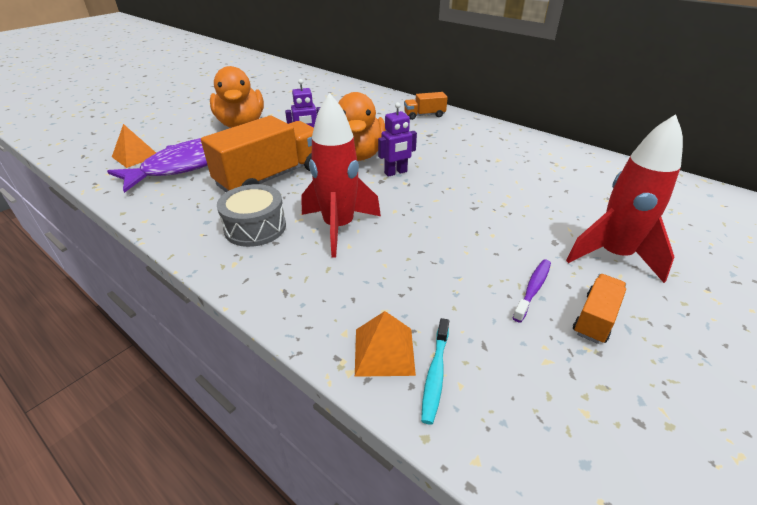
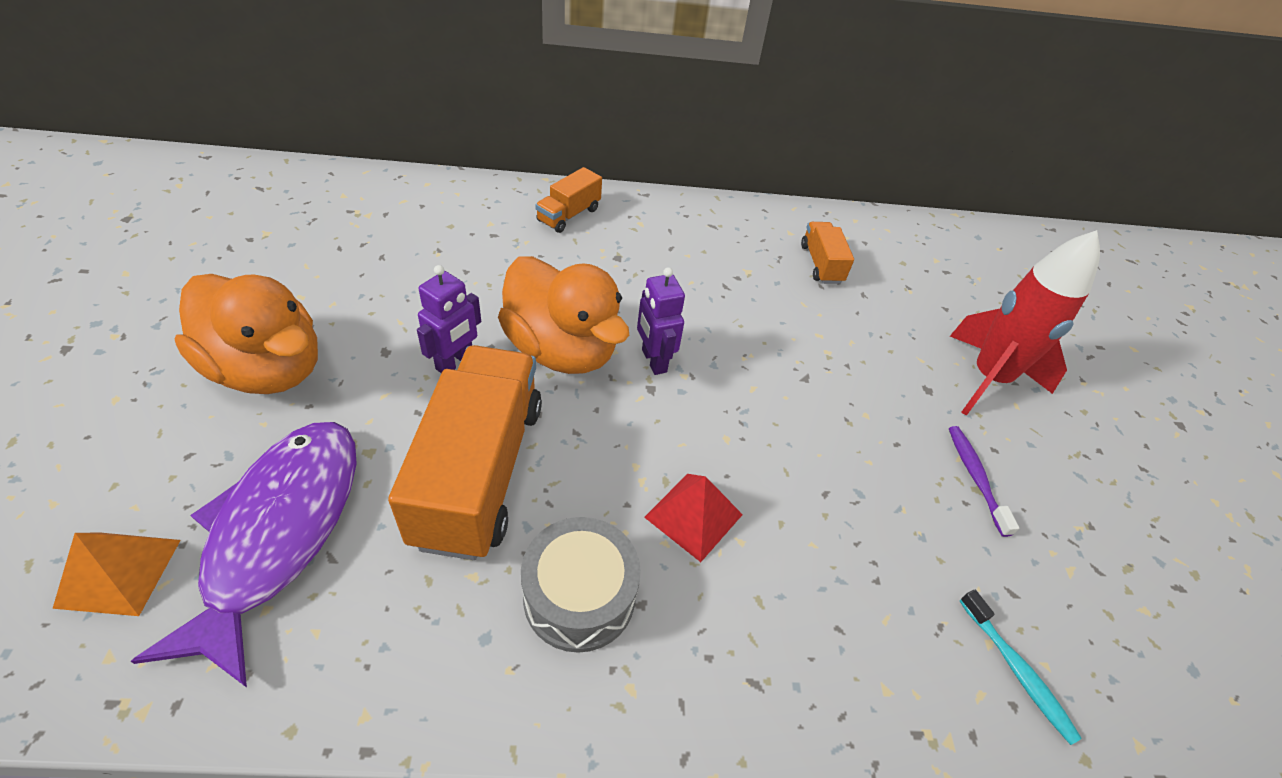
camera: 45 degrees left, 10 degrees up
(339, 227) = (693, 516): red rocket -> red pyramid
(384, 351) = (948, 681): orange pyramid -> none
(396, 172) = (653, 361): purple robot -> purple robot turned 135 degrees clockwise
(595, 318) = (1051, 482): orange truck -> orange truck (821, 264)

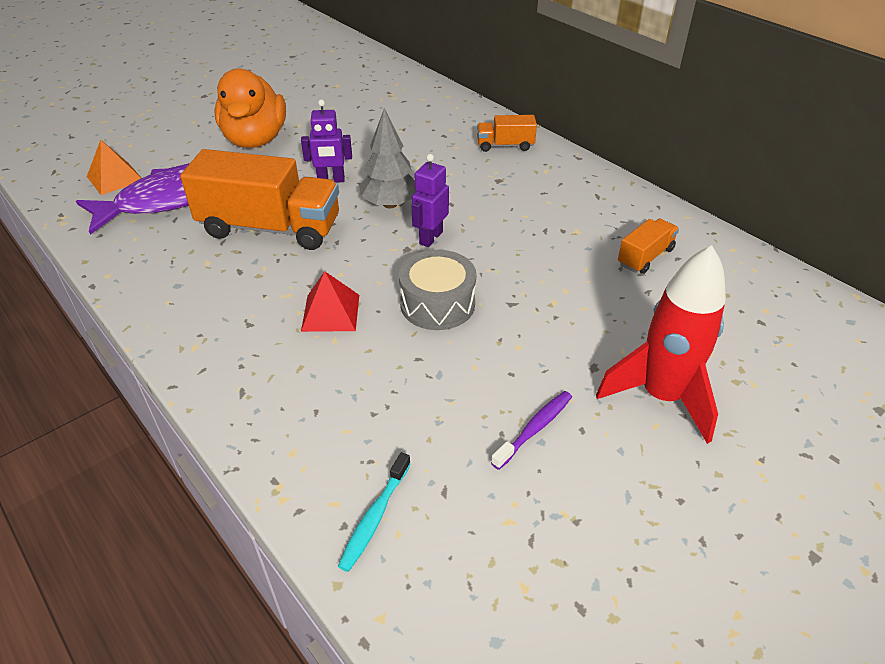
camera: 55 degrees right, 5 degrees down
(479, 471) = (270, 228): orange truck -> orange truck turned 45 degrees clockwise
(561, 349) = (390, 204): orange duck -> grey tree
(579, 596) = (231, 300): grey drum -> grey drum (437, 304)

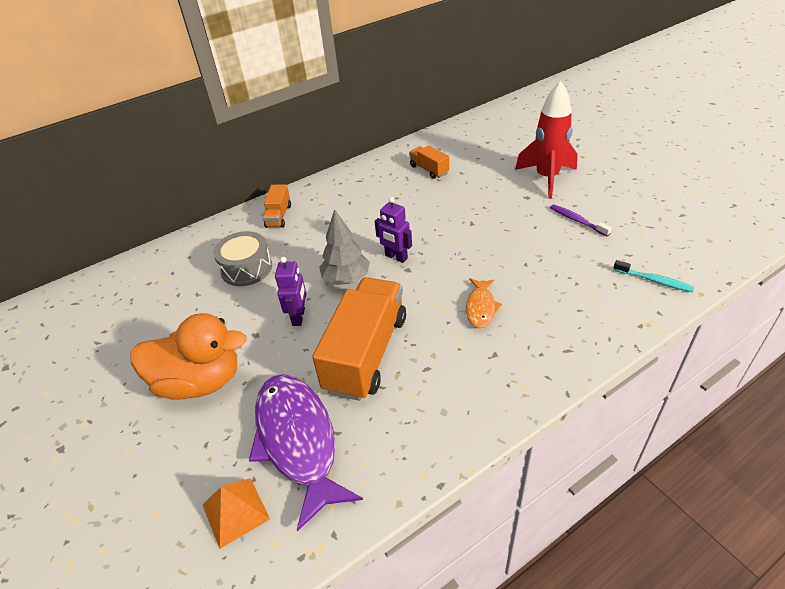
camera: 80 degrees left, 0 degrees up
(330, 312) = (481, 307): red pyramid -> orange fish
(437, 304) = (472, 255): grey drum -> grey drum (246, 268)

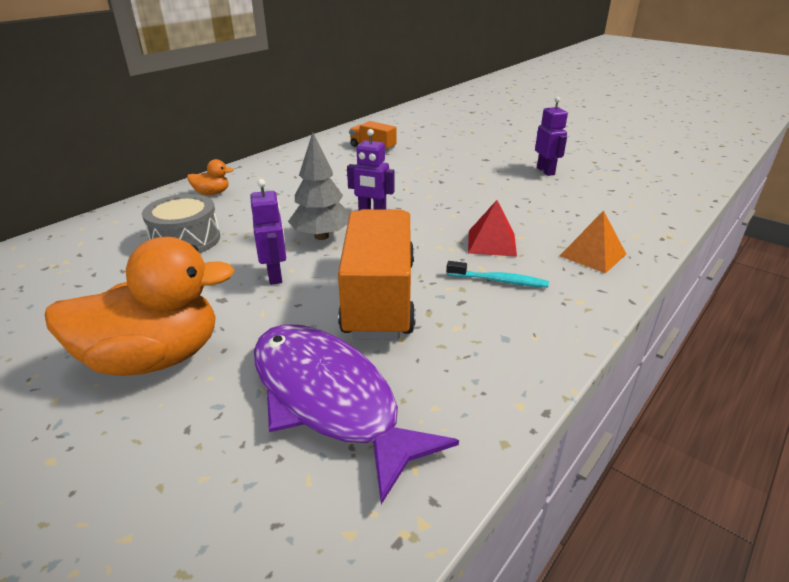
camera: 20 degrees left, 10 degrees down
(235, 512) = (266, 505): orange pyramid -> orange pyramid (592, 255)
(278, 216) = (212, 193): orange truck -> orange duck
(481, 307) = (491, 243): orange fish -> red pyramid
(546, 178) = (496, 145): red rocket -> none
(577, 220) = (546, 171): purple toothbrush -> purple robot
(654, 280) = (649, 205): turquoise toothbrush -> turquoise toothbrush (499, 281)

